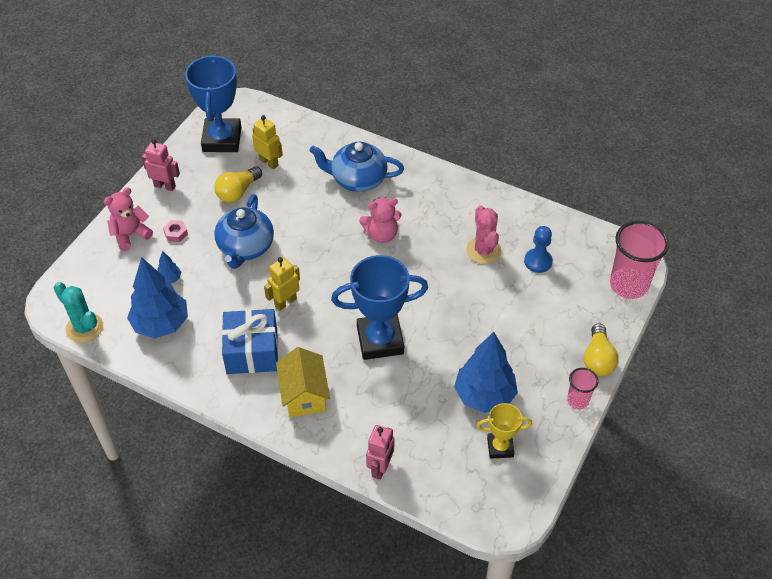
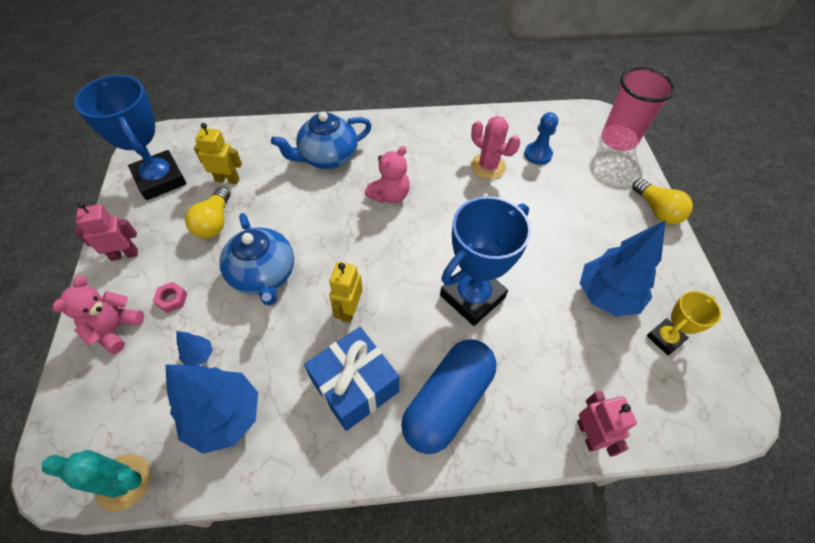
camera: 35 degrees left, 5 degrees up
(304, 395) = (448, 401): yellow house -> blue capsule
(577, 400) = (678, 255): pink cup -> none

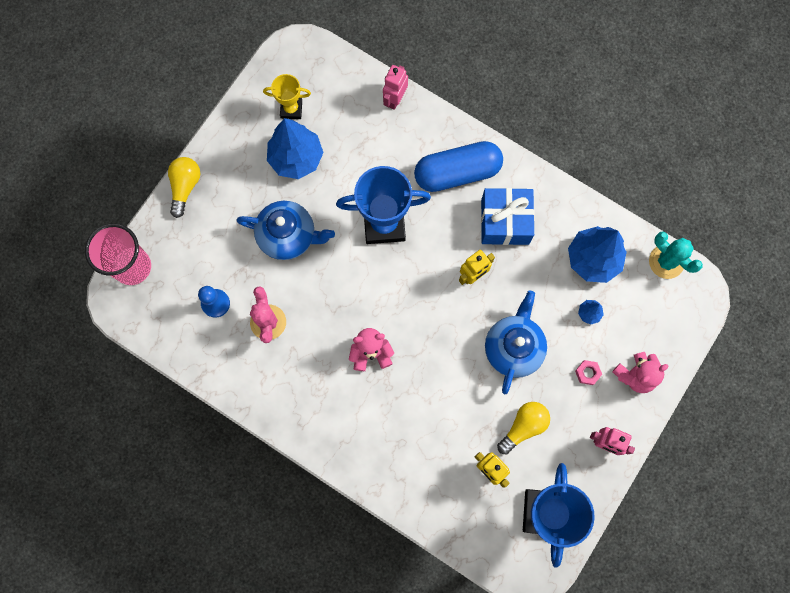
camera: 140 degrees left, 20 degrees up
(327, 157) = (390, 434): blue teapot -> blue teapot (288, 236)

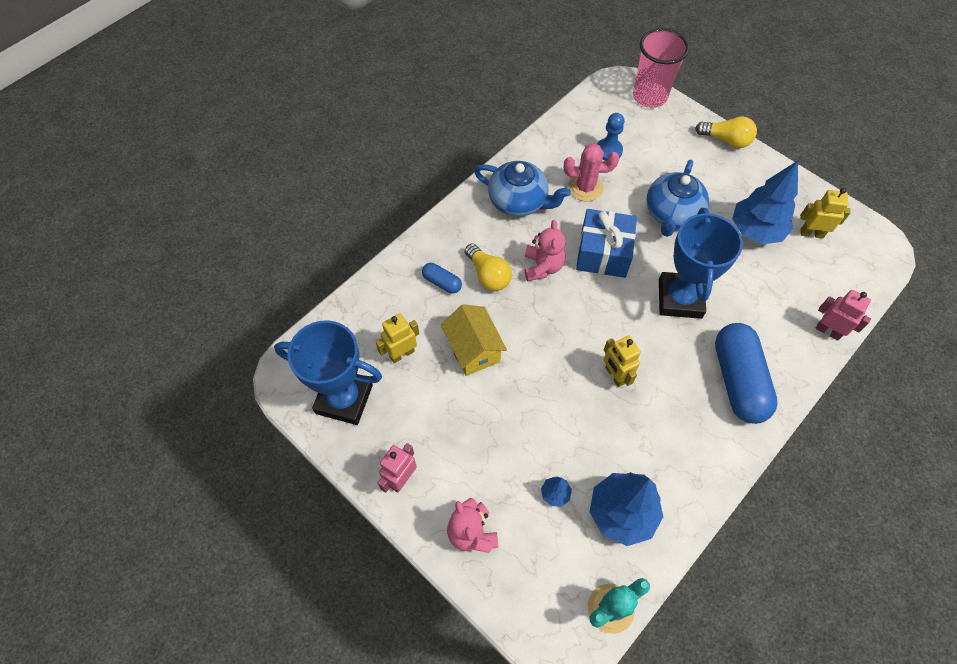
camera: 100 degrees right, 15 degrees down
(291, 109) = (811, 233): yellow trophy -> yellow robot
(406, 447) = (442, 282): none -> blue capsule
(472, 403) = (473, 349): none -> yellow house
(505, 221) = (676, 421): blue gift -> blue gift (603, 253)
(513, 347) = (527, 402): blue teapot -> blue teapot (519, 201)
(523, 427) = (438, 395): yellow light bulb -> yellow light bulb (488, 275)
(587, 373) = (484, 477): pink nut -> none

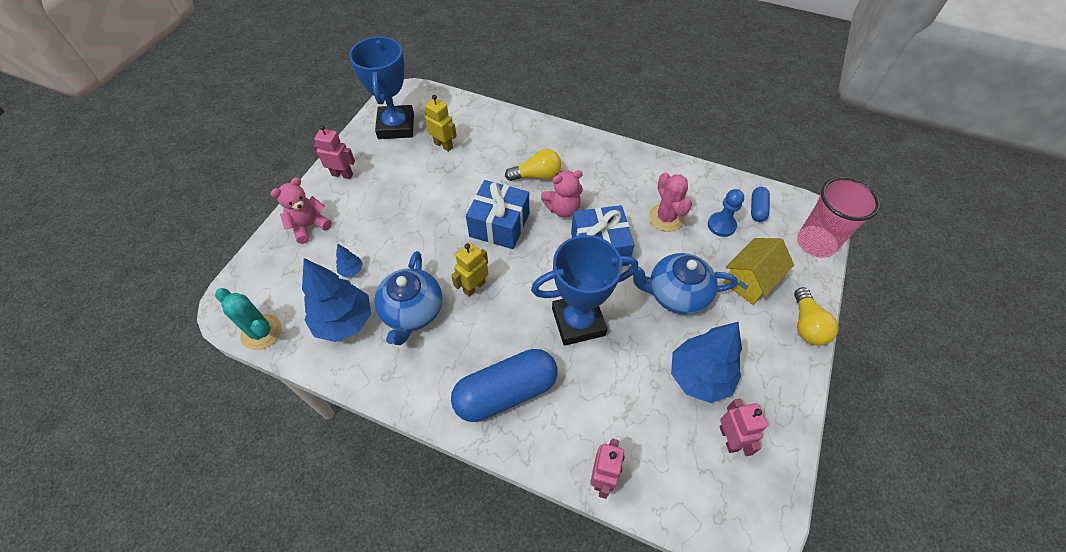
camera: 70 degrees right, 5 degrees down
(442, 282) = (516, 149): blue capsule -> blue capsule (757, 209)
(473, 349) = (463, 185): yellow house -> yellow house (750, 280)
(488, 275) = (537, 175): yellow light bulb -> yellow light bulb turned 135 degrees counterclockwise
(519, 201) = (622, 175): blue teapot -> blue teapot (412, 312)
(543, 330) = (499, 225): none -> blue gift
(811, 233) = (729, 438): yellow robot -> pink robot

